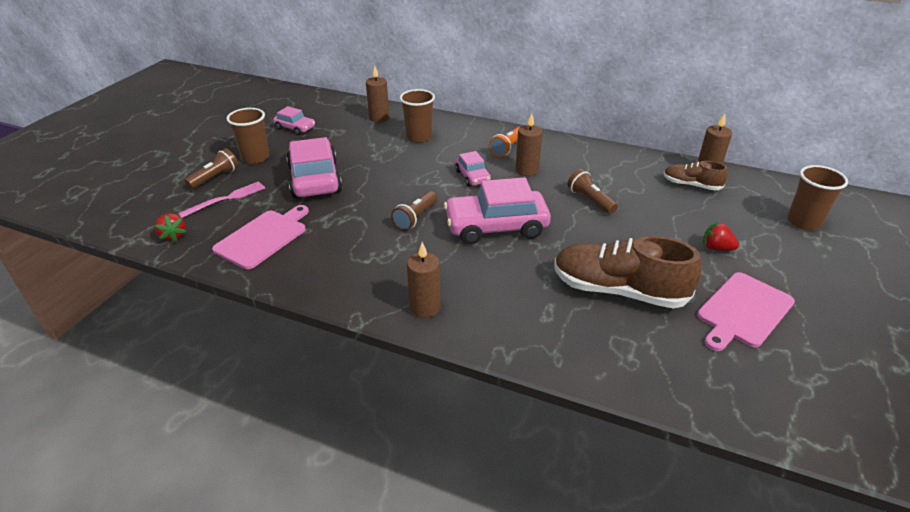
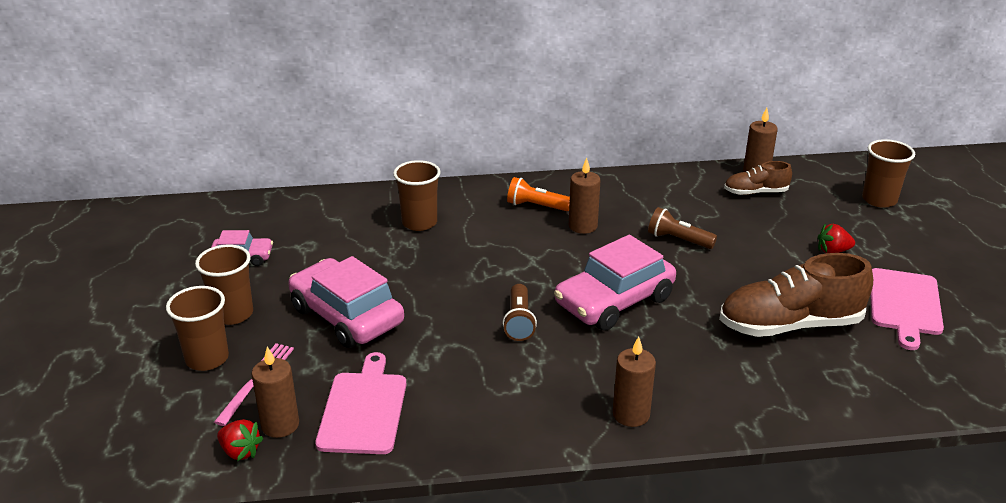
camera: 30 degrees left, 5 degrees down
(215, 178) = (207, 359): brown flashlight -> brown cup
(379, 118) = (342, 212): brown candle -> brown candle (280, 425)
(472, 176) = (532, 252): pink car -> none
(507, 148) = (536, 206): orange flashlight -> orange flashlight turned 105 degrees clockwise

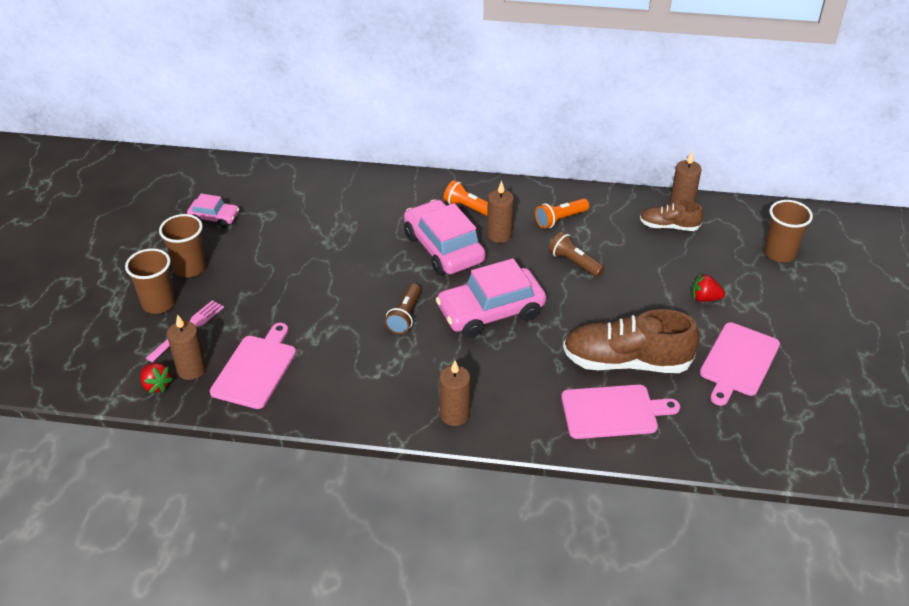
camera: 15 degrees right, 10 degrees up
(346, 316) = (274, 286): pink car -> pink car (443, 248)
(419, 223) = (365, 208): brown cup -> none
(640, 202) = (560, 219): none -> orange flashlight
(806, 377) = (613, 411): none -> pink cutting board

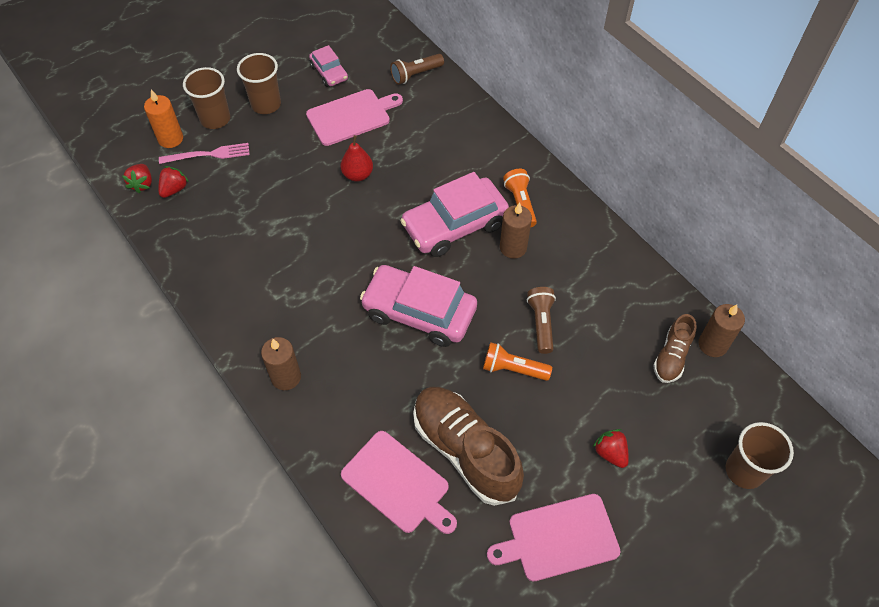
camera: 45 degrees right, 15 degrees up
(137, 341) = (170, 139): none -> orange candle
(191, 369) = (174, 189): brown candle -> red strawberry
(255, 369) = (210, 222): pink cutting board -> pink cutting board (351, 116)
(331, 264) = (357, 175): none -> red pear
(405, 316) = (354, 263): brown flashlight -> brown flashlight (416, 75)
(443, 248) = (455, 225): pink car -> pink car turned 135 degrees counterclockwise
(560, 219) = (582, 273): orange flashlight -> orange flashlight (513, 369)
(669, 226) = (671, 356): brown shoe -> brown shoe turned 120 degrees counterclockwise

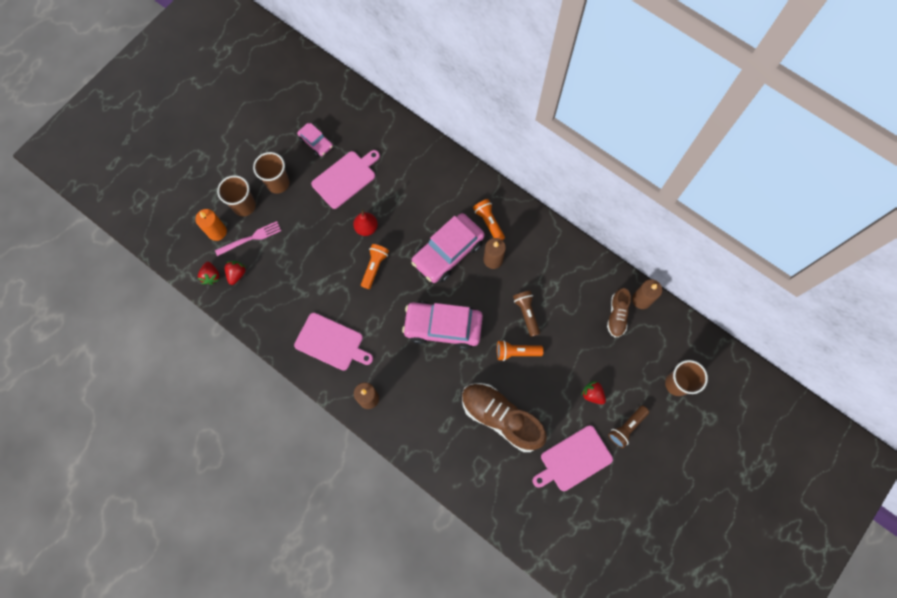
camera: 15 degrees left, 15 degrees up
(352, 221) = (374, 267): none -> orange flashlight
(398, 483) = (465, 452): pink cutting board -> pink cutting board (331, 342)
(416, 75) = (382, 128): brown flashlight -> brown flashlight (626, 427)

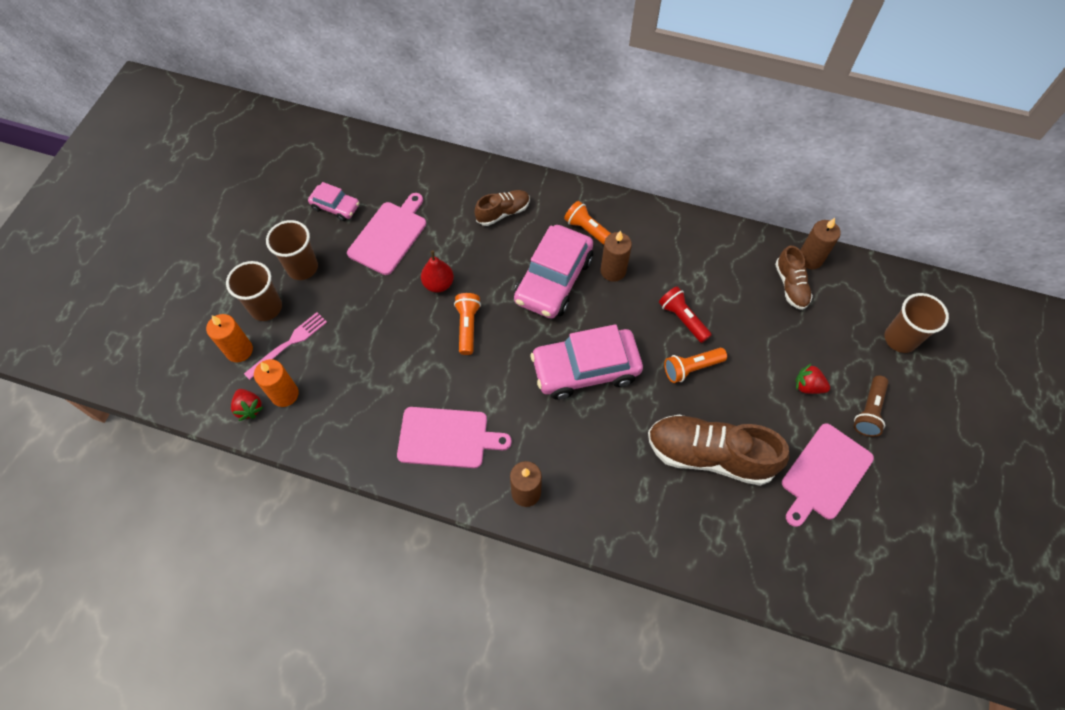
camera: 20 degrees left, 10 degrees down
(237, 274) = (285, 394): red strawberry -> orange candle
(432, 187) = (503, 213): none -> brown shoe
(526, 314) = (682, 319): brown flashlight -> red flashlight

